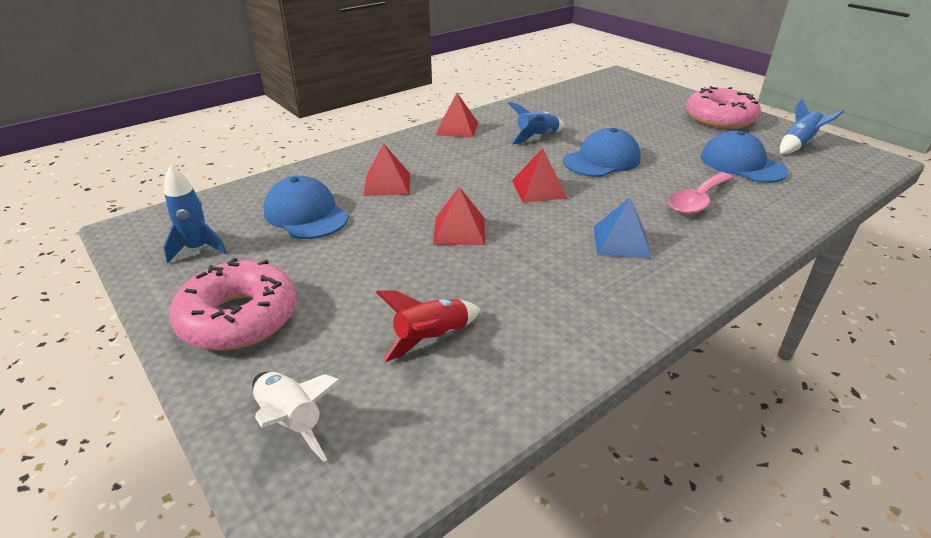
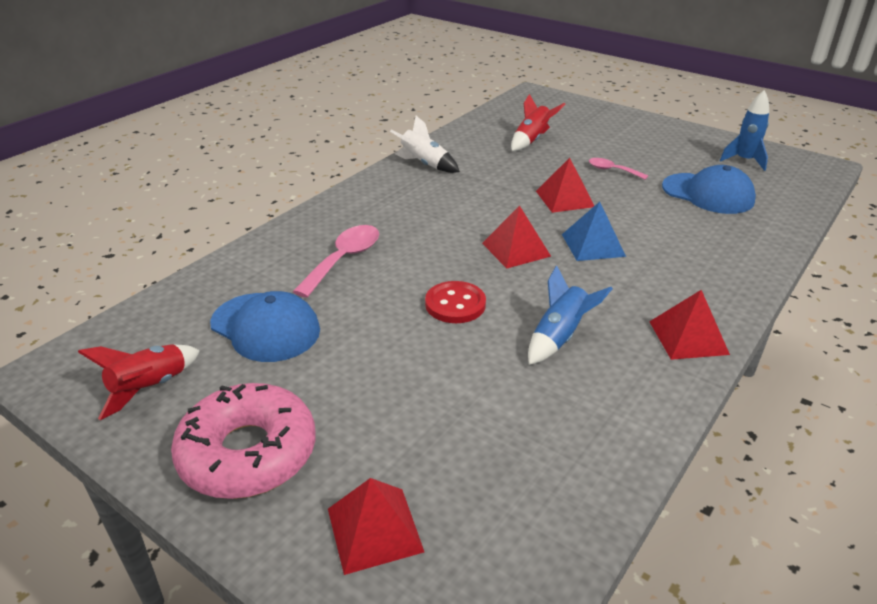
camera: 165 degrees right, 0 degrees up
(239, 318) = (653, 134): pink donut -> none
(291, 421) = (572, 110): white rocket -> white rocket (424, 164)
(370, 260) = (612, 170): none -> pink spoon
(387, 184) = (676, 232): red pyramid -> red pyramid (375, 529)
(602, 160) = (455, 304): blue cap -> red button
(621, 242) = (422, 208): blue pyramid -> blue pyramid (593, 245)
(798, 145) = (150, 388): blue rocket -> red rocket

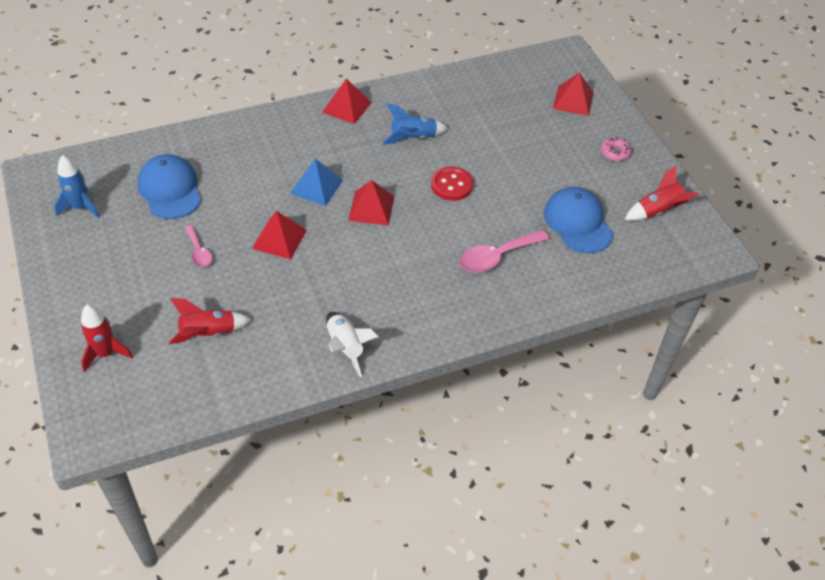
camera: 150 degrees left, 15 degrees up
(248, 453) = (615, 153): pink donut -> pink donut, size x0.42
(580, 115) = (106, 353): none -> red rocket

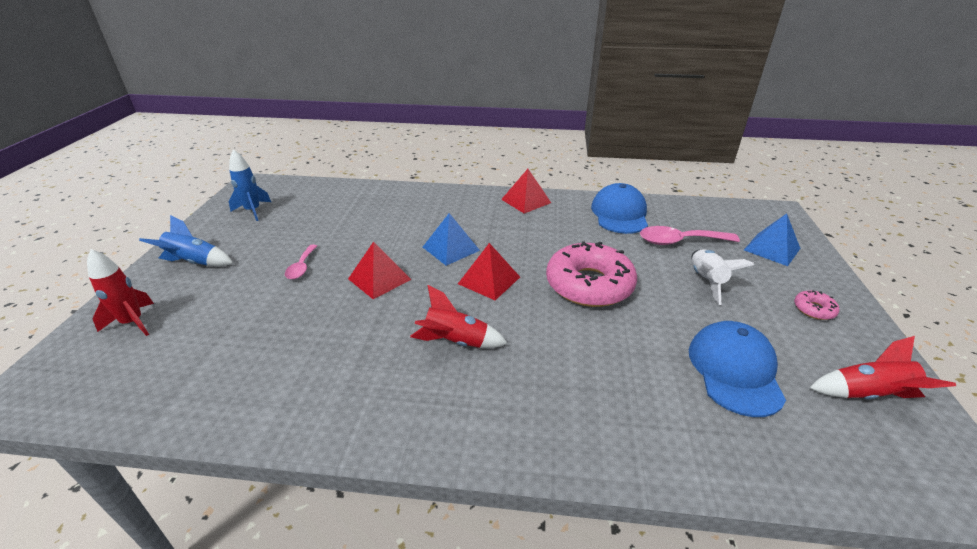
camera: 30 degrees right, 15 degrees down
(170, 190) = (329, 218): blue cap -> blue cap (619, 214)
(208, 333) = (232, 339): red rocket -> red rocket (456, 342)
(345, 347) = (346, 410): white rocket -> white rocket (706, 281)
(413, 138) = (573, 237): blue rocket -> blue rocket (194, 262)
(451, 185) = (589, 285): red button -> pink donut
(497, 257) = (602, 374): pink spoon -> pink spoon (679, 241)
(573, 100) = (771, 249): red pyramid -> blue pyramid

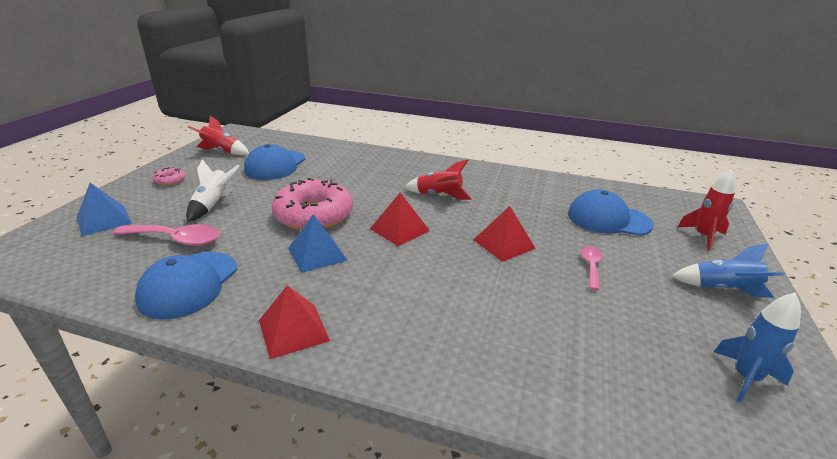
camera: 170 degrees left, 5 degrees down
(232, 334) = (608, 219): none -> blue cap
(451, 248) = (429, 265): blue pyramid -> blue pyramid (317, 254)

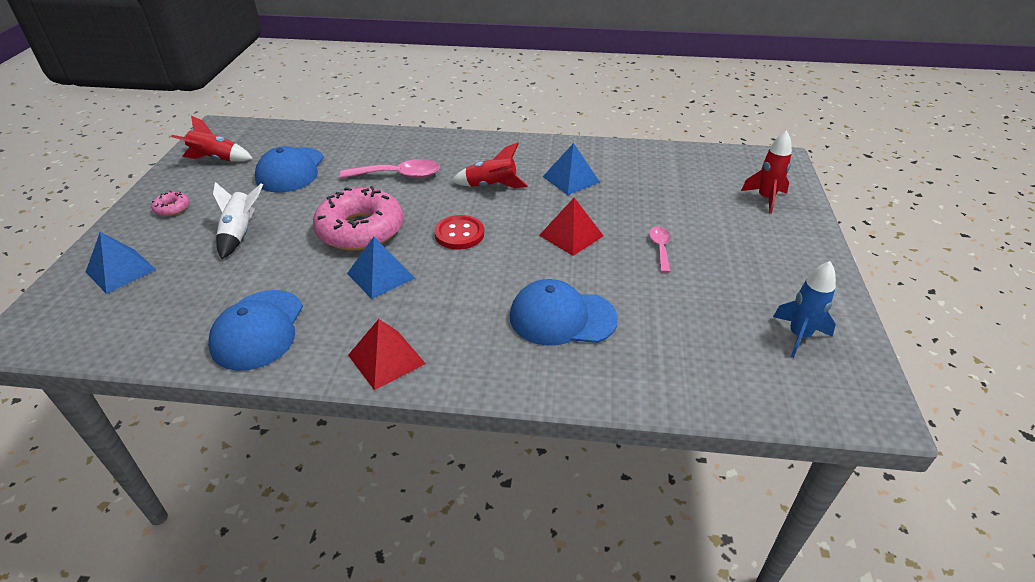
camera: 10 degrees left, 10 degrees up
(176, 239) = (219, 281): pink spoon -> pink spoon (399, 175)
(399, 229) = (459, 234): red pyramid -> red button
(512, 198) = (571, 179): none -> blue pyramid
(608, 219) = (673, 191): blue cap -> blue cap (562, 317)
(723, 289) = (782, 254): blue rocket -> none

